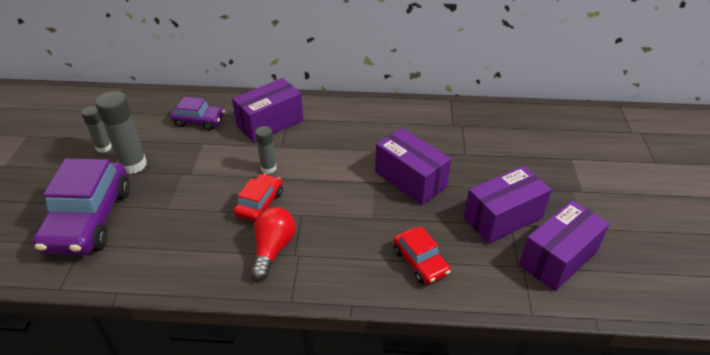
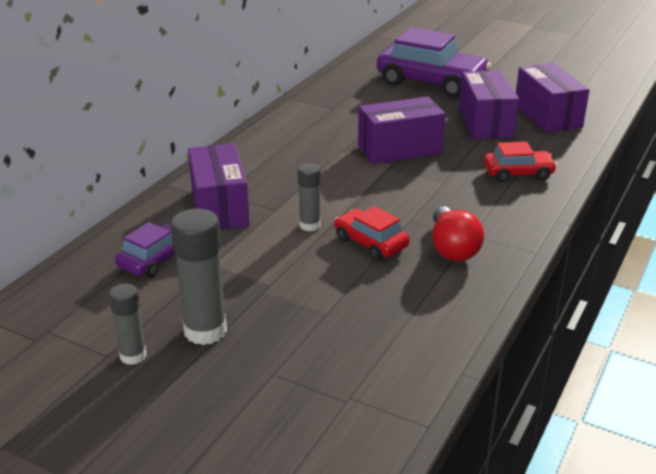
camera: 65 degrees left, 10 degrees down
(89, 219) = (298, 386): purple car -> purple car (431, 82)
(273, 249) = (452, 248): red light bulb -> red light bulb turned 135 degrees counterclockwise

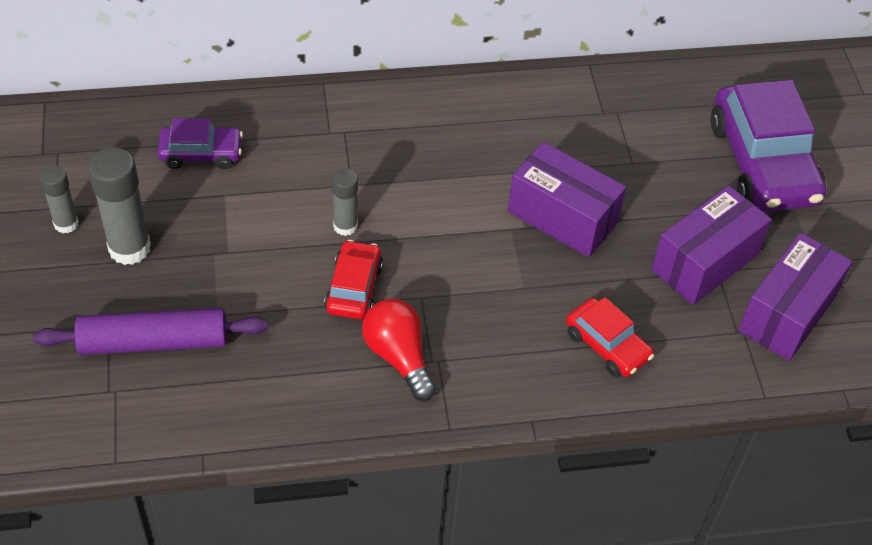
camera: 50 degrees right, 20 degrees up
(219, 207) = (318, 144): purple box -> none
(319, 355) = (154, 342): none -> purple rolling pin
(452, 248) = (398, 356): red light bulb -> red light bulb turned 105 degrees clockwise

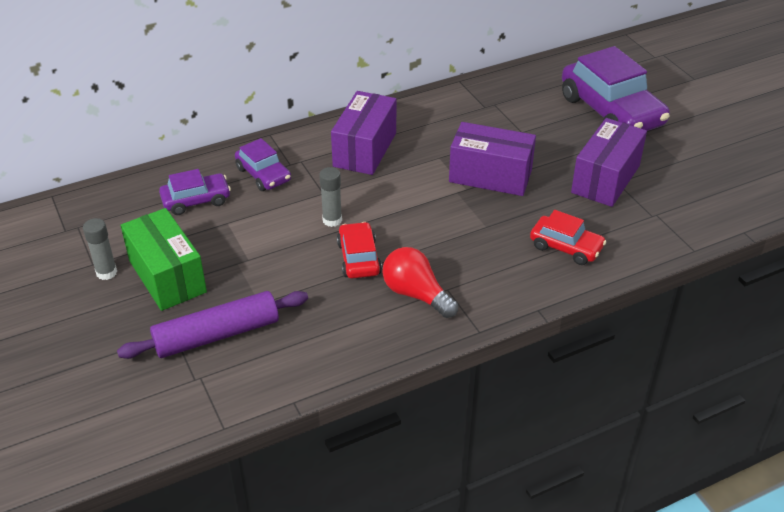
camera: 15 degrees left, 10 degrees down
(129, 248) = (167, 276): grey glue stick -> green box
(292, 139) = (263, 174): none -> purple car
(787, 313) = (679, 195): purple box -> purple box (365, 149)

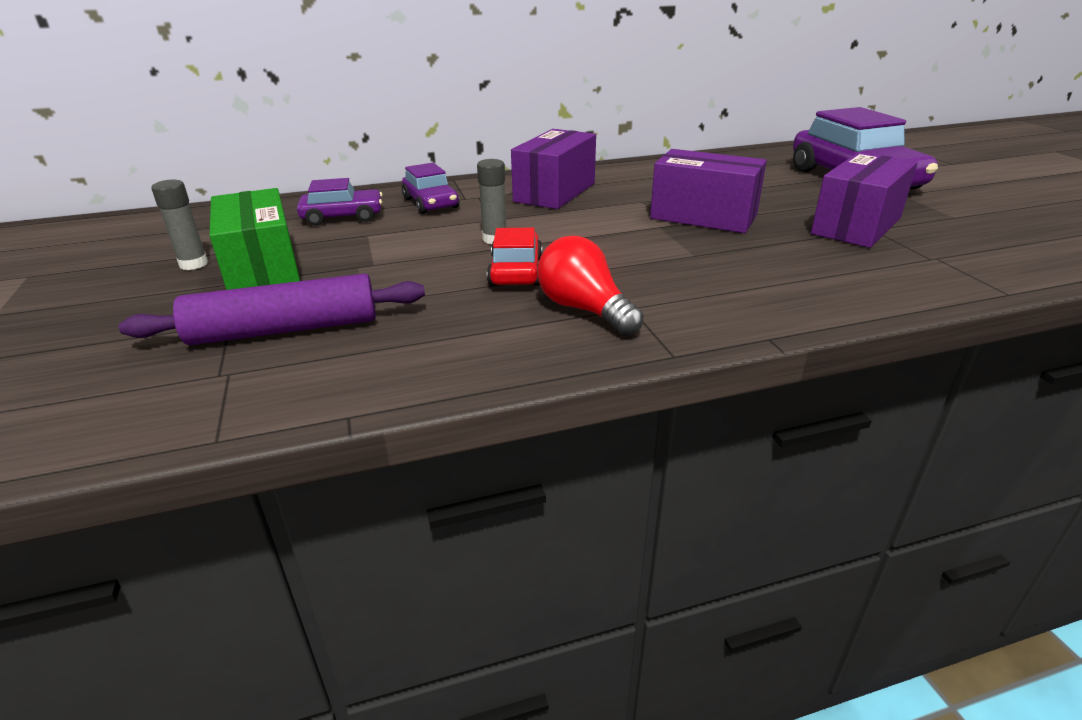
camera: 10 degrees right, 10 degrees down
(566, 247) = (808, 279): red car -> none

